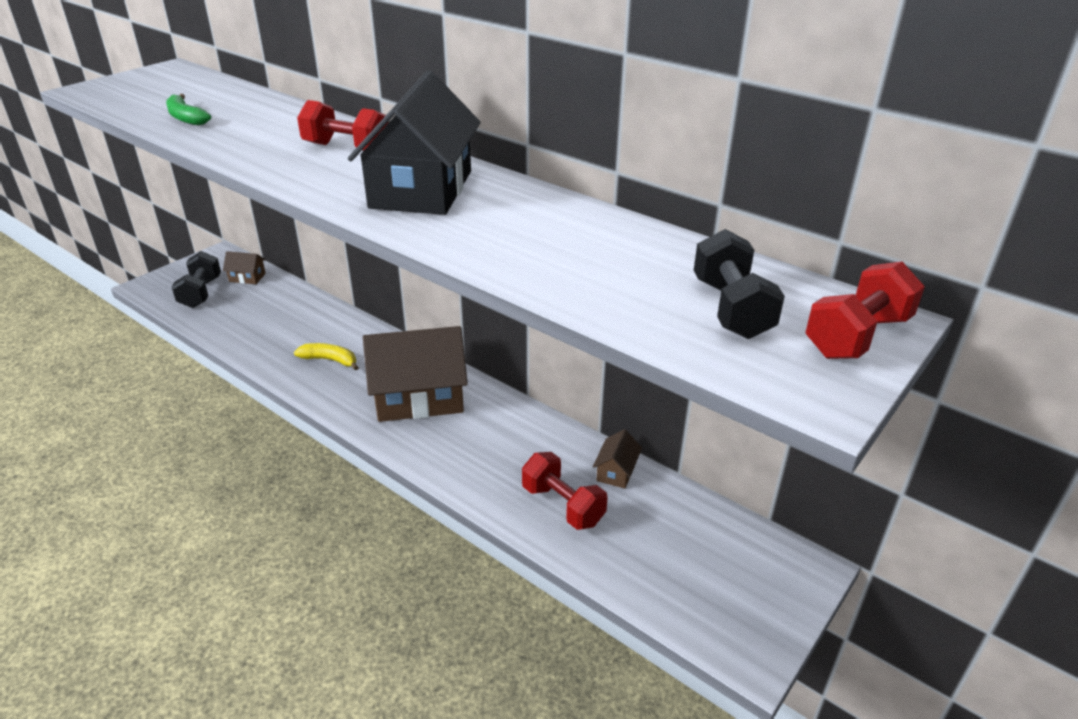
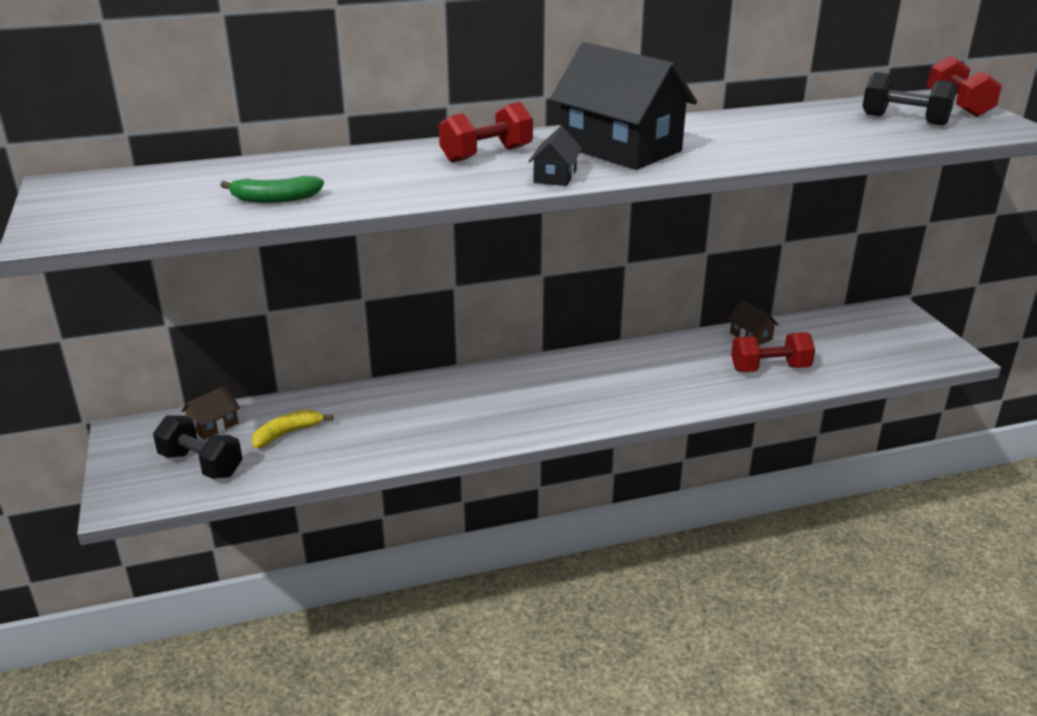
camera: 55 degrees left, 5 degrees down
(318, 183) = (555, 176): none -> black house
(330, 360) = (454, 415): yellow banana -> yellow banana (287, 433)
(419, 398) = (571, 387): brown house -> none

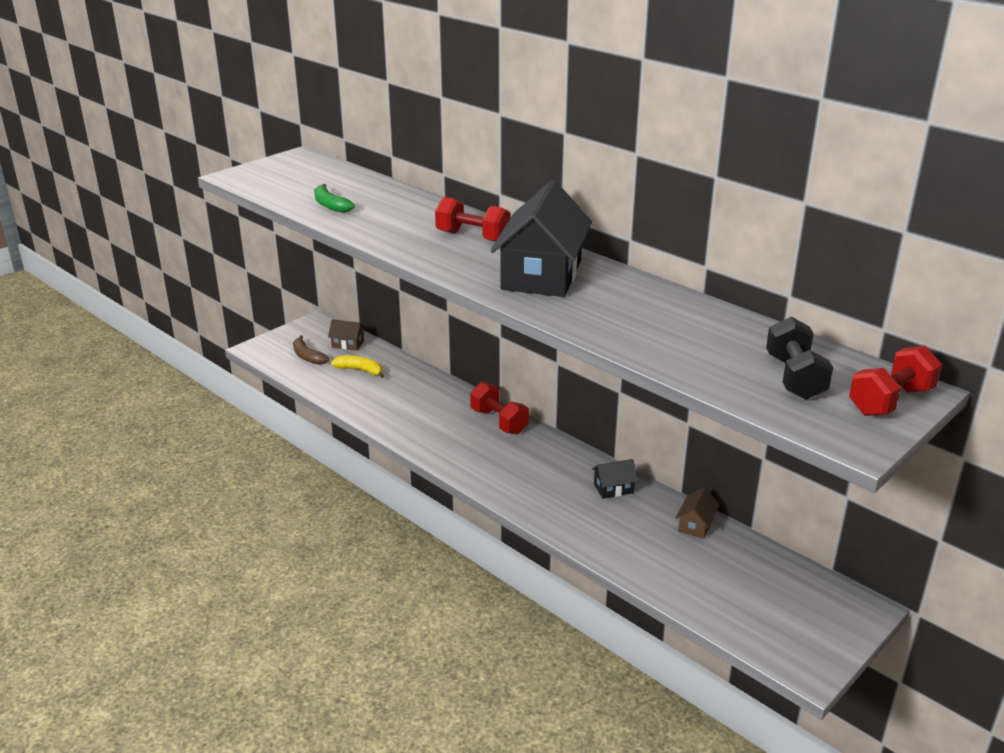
camera: 60 degrees right, 0 degrees up
(201, 464) = (307, 357): black dumbbell -> brown banana
(555, 176) = (456, 267): black house -> black house (613, 488)
(770, 369) = (649, 549): red dumbbell -> red dumbbell (499, 421)

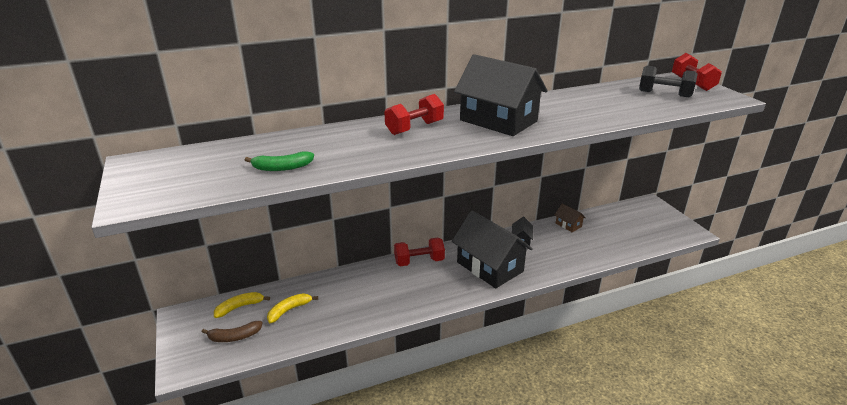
camera: 65 degrees left, 0 degrees up
(348, 344) = (239, 307): brown house -> yellow banana
(530, 475) = (489, 267): none -> black house

